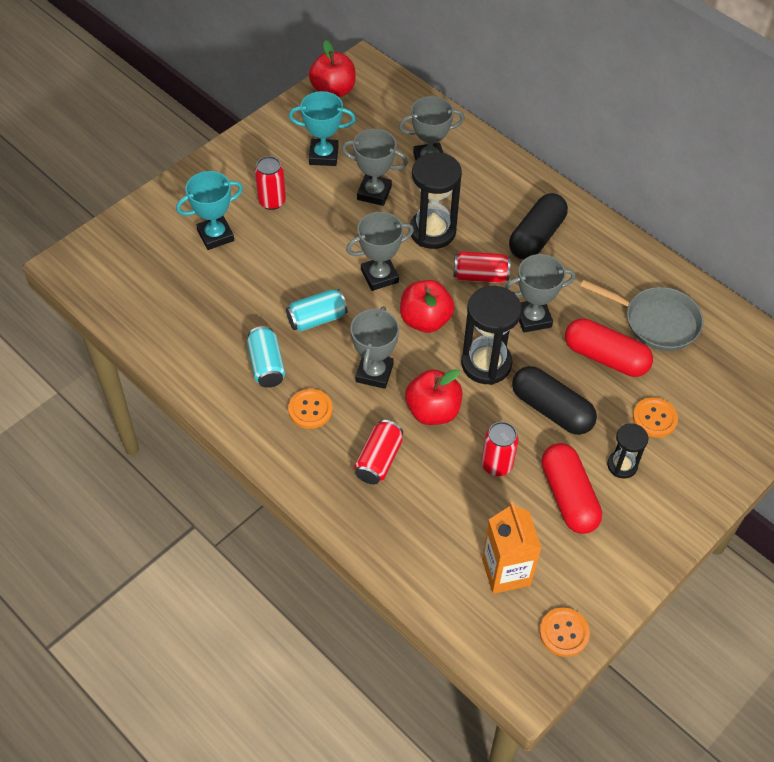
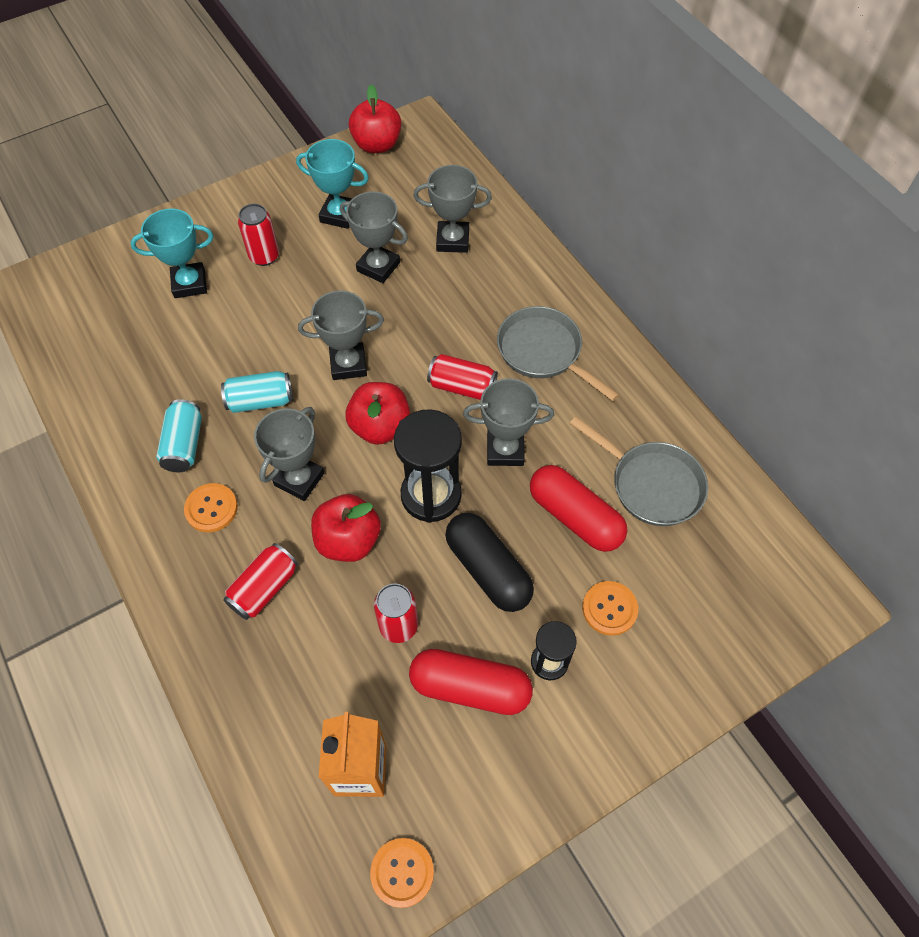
camera: 15 degrees right, 5 degrees up
(432, 231) = (426, 323): black hourglass -> none
(536, 237) = (543, 352): black capsule -> grey pan
(568, 496) = (470, 688): red capsule -> red capsule turned 75 degrees counterclockwise

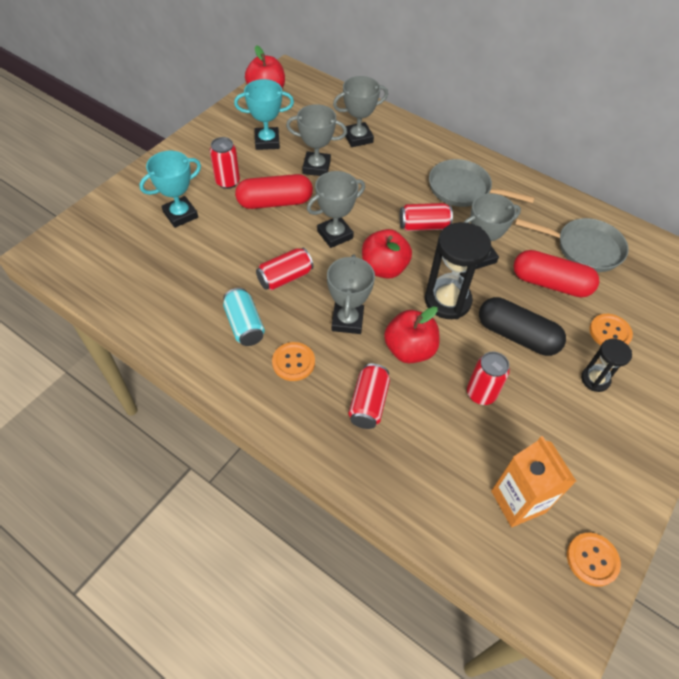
camera: 25 degrees left, 5 degrees down
(260, 401) = (285, 277): turquoise can -> red can
(470, 688) = (555, 416): red capsule -> red capsule (275, 202)

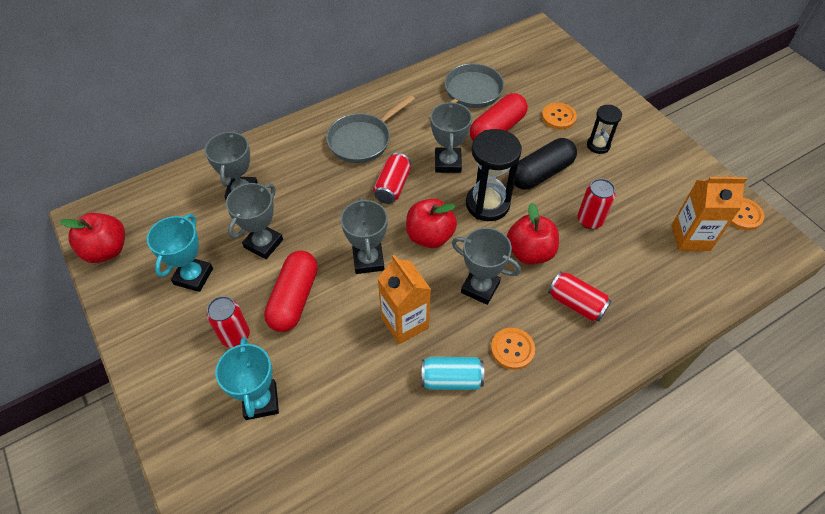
camera: 65 degrees left, 0 degrees up
(285, 277) = (404, 323): red can -> orange carton

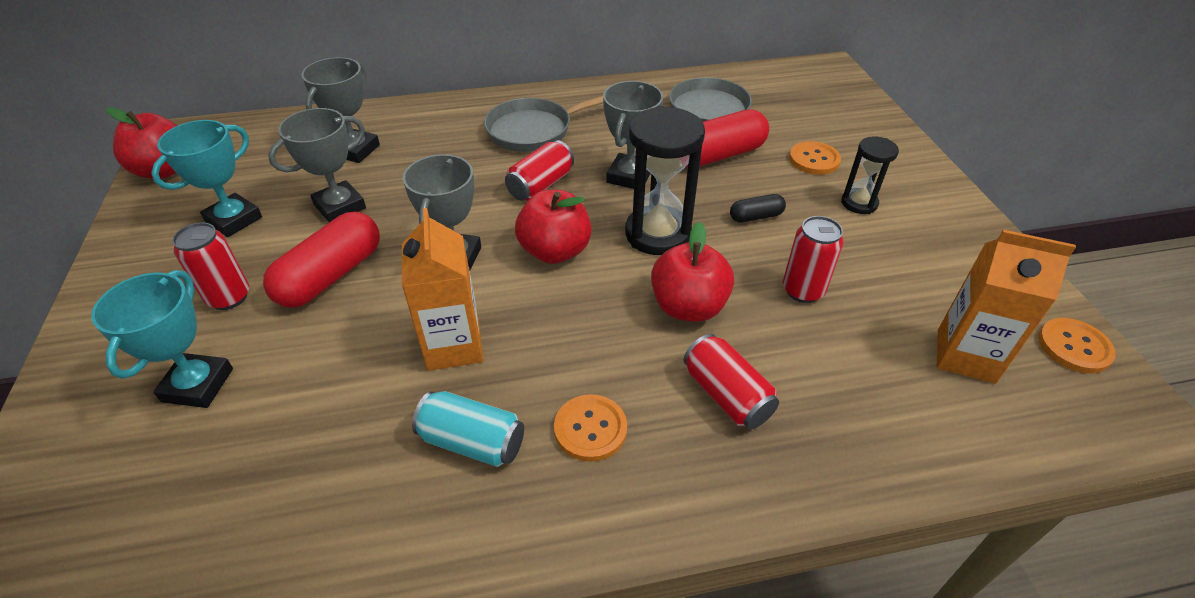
camera: 20 degrees right, 10 degrees down
(480, 287) = (588, 332): grey trophy -> none
(541, 173) = (756, 217): black capsule -> black capsule, size x0.50

